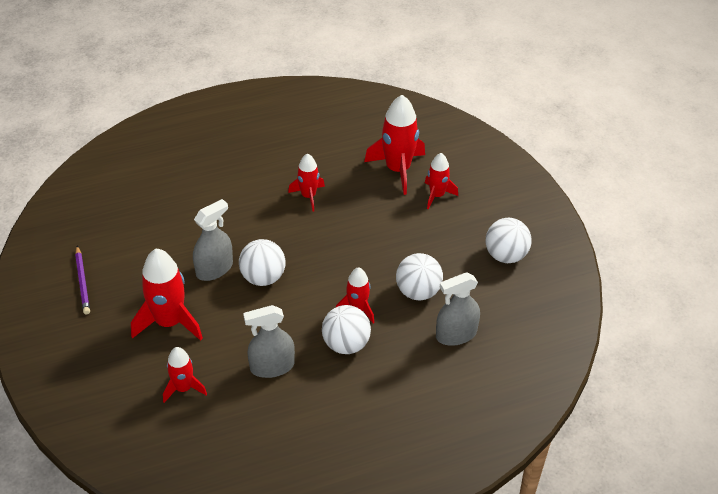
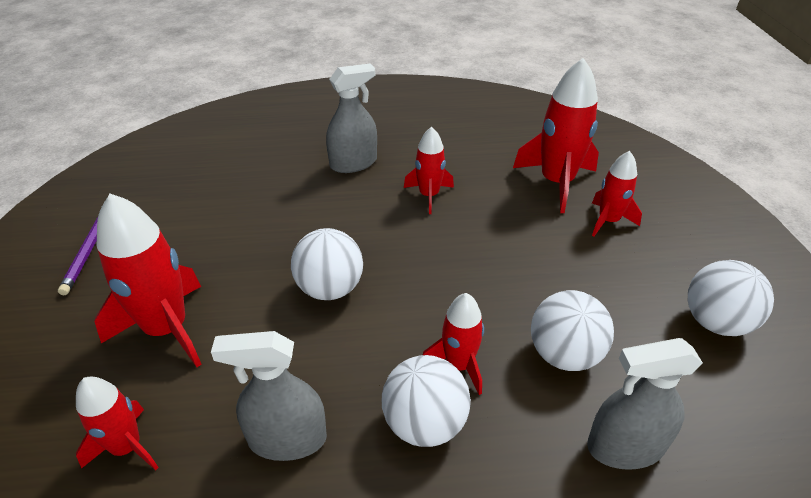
camera: 15 degrees right, 5 degrees down
(214, 269) = (267, 265): grey spray bottle -> grey spray bottle (353, 163)

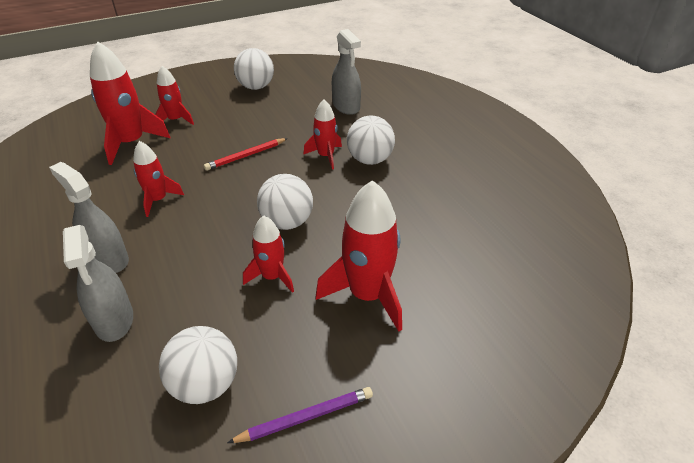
camera: 110 degrees left, 0 degrees up
(127, 447) = (461, 266): red rocket -> red rocket (272, 277)
(287, 439) = (410, 203): grey spray bottle -> grey spray bottle (114, 320)
(492, 275) = (245, 156): none -> red pencil
(564, 354) = (300, 125): white ball -> white ball (205, 384)

